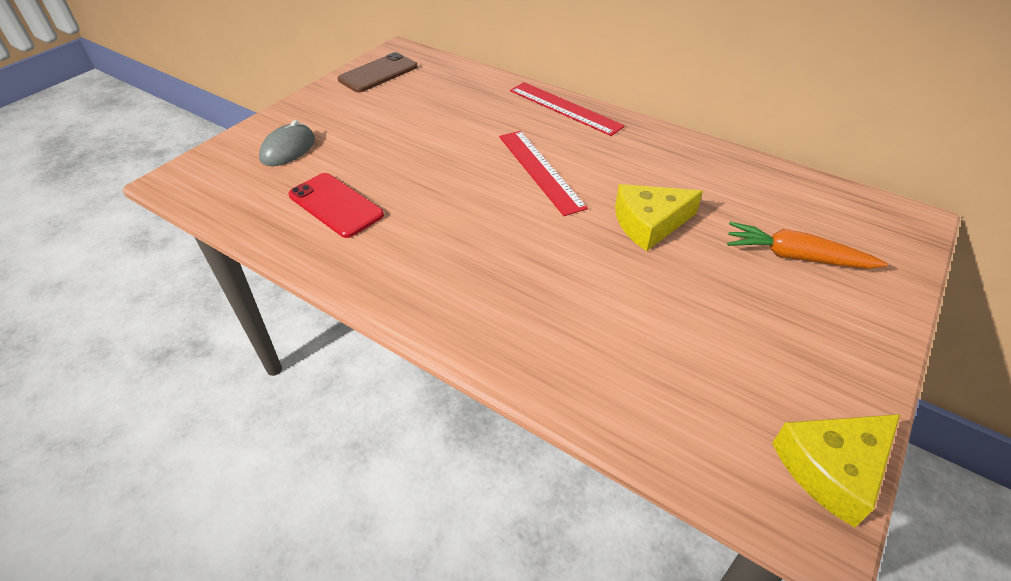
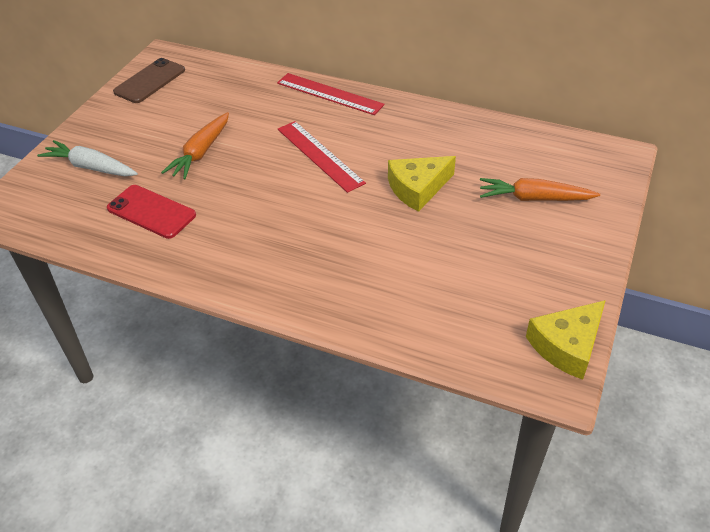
camera: 10 degrees left, 0 degrees up
(288, 149) = (90, 167): grey mouse -> white carrot
(409, 150) = (201, 153): none -> orange carrot

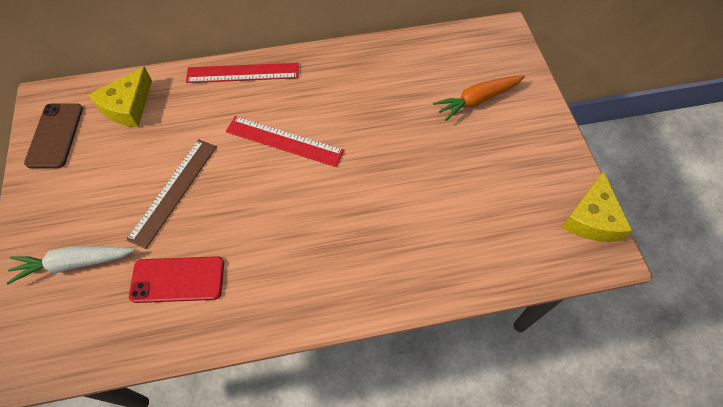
camera: 35 degrees left, 15 degrees up
(201, 153) = (173, 191): orange carrot -> brown ruler
(417, 188) = (388, 134): yellow cheese -> yellow cheese (128, 106)

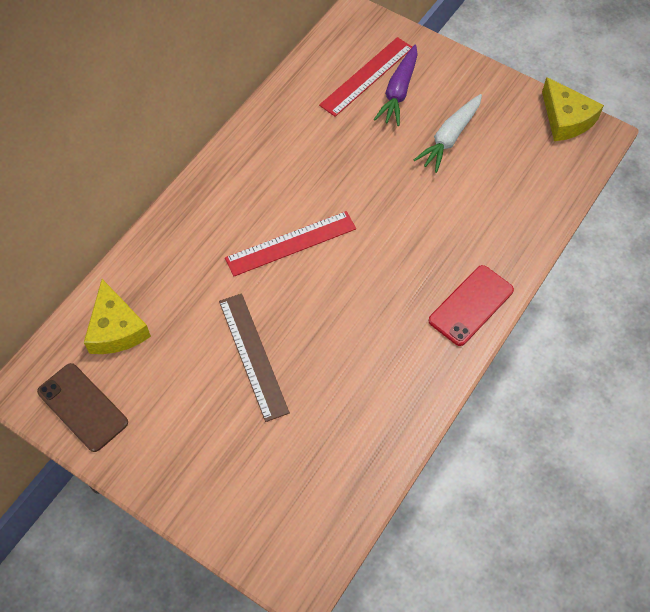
camera: 45 degrees left, 0 degrees up
(74, 263) = (246, 475): white carrot -> white carrot (449, 138)
(178, 279) = (343, 409): red phone -> red phone (471, 305)
(243, 73) = (182, 218): red ruler -> red ruler (367, 76)
(477, 100) = (398, 92): orange carrot -> purple carrot

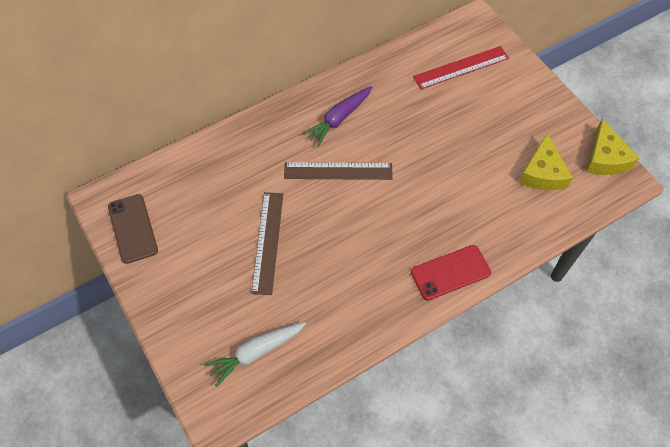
camera: 25 degrees right, 0 degrees up
(116, 329) = (183, 183): yellow cheese -> yellow cheese (542, 173)
(291, 243) = (338, 171): red ruler -> brown ruler
(398, 92) = (479, 88): purple carrot -> purple carrot (339, 119)
(449, 138) = (501, 138): white carrot -> white carrot (256, 353)

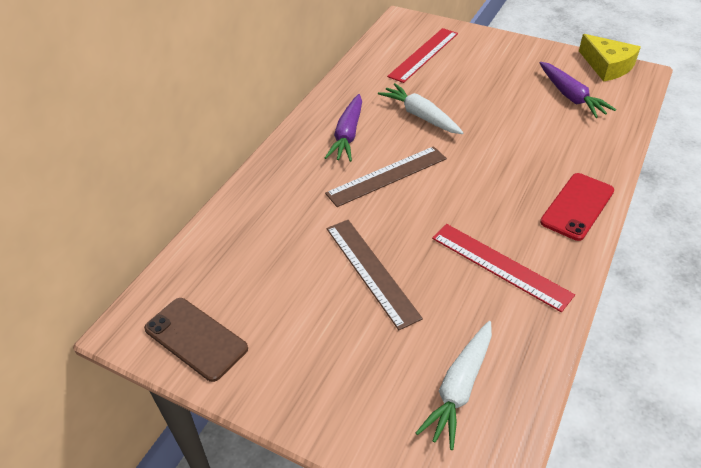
camera: 30 degrees left, 15 degrees down
(353, 287) = (500, 266): none -> red ruler
(406, 129) = (420, 116): none -> white carrot
(542, 173) = (571, 96): yellow cheese -> purple carrot

